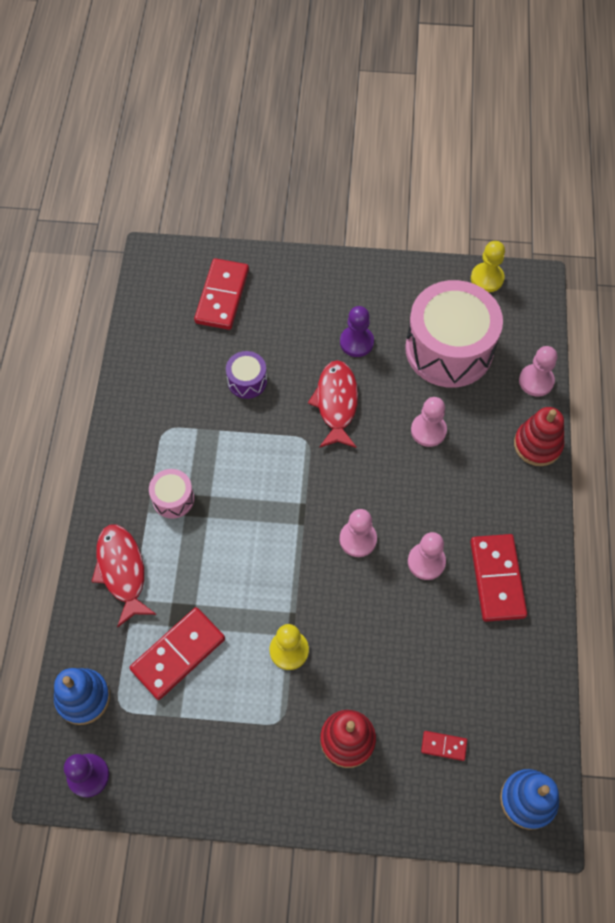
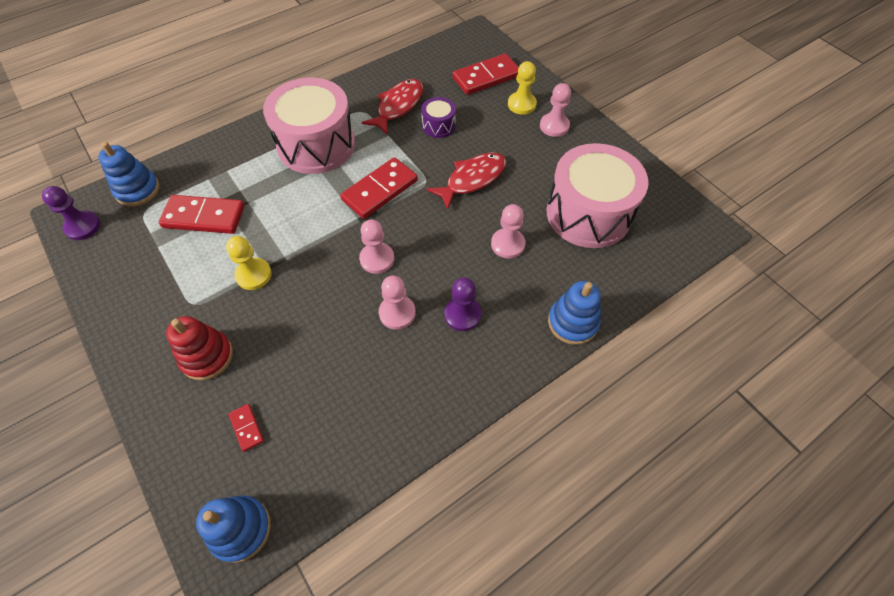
camera: 50 degrees right, 5 degrees down
(122, 571) = (242, 153): red fish -> red fish (398, 106)
(173, 499) = (316, 145): pink drum -> pink drum, size x2.25
(356, 342) = (532, 160): purple pawn -> purple pawn (462, 315)
(487, 278) = (674, 198): yellow pawn -> yellow pawn (521, 104)
(497, 579) = (426, 371): red domino -> red domino (380, 190)
(536, 381) = (627, 285): pink pawn -> pink pawn (554, 126)
(537, 445) = (572, 322): red stacking toy -> blue stacking toy

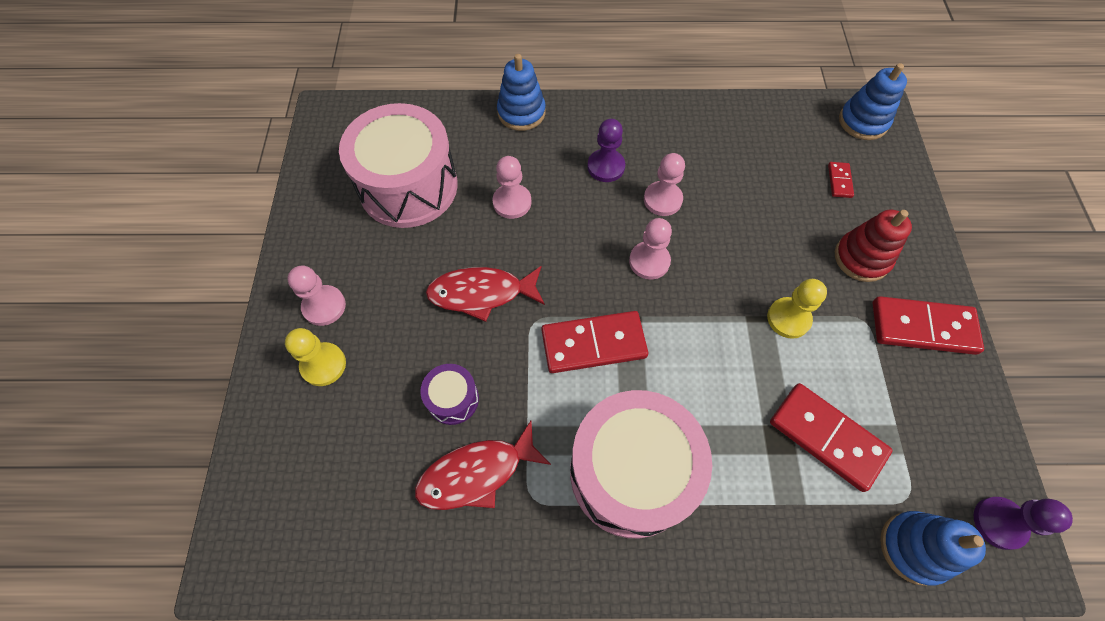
camera: 145 degrees left, 5 degrees up
(486, 77) = (315, 448): red domino -> red domino (923, 327)

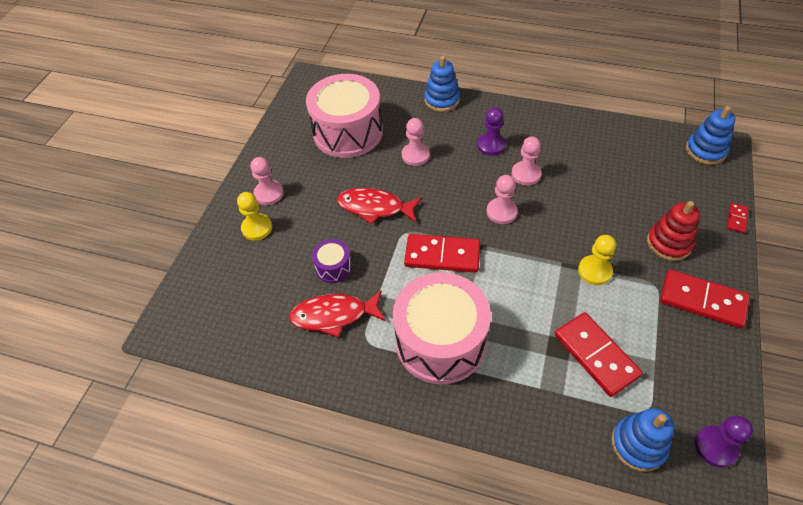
camera: 20 degrees right, 10 degrees down
(839, 181) = (670, 188): red domino -> red domino (736, 219)

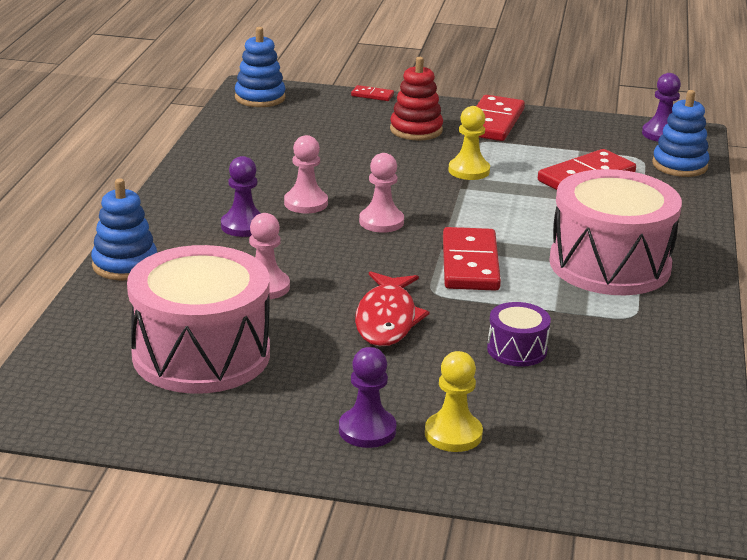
camera: 100 degrees left, 25 degrees down
(269, 193) = (367, 430): pink pawn -> purple pawn
(334, 315) = (603, 344): red fish -> none

